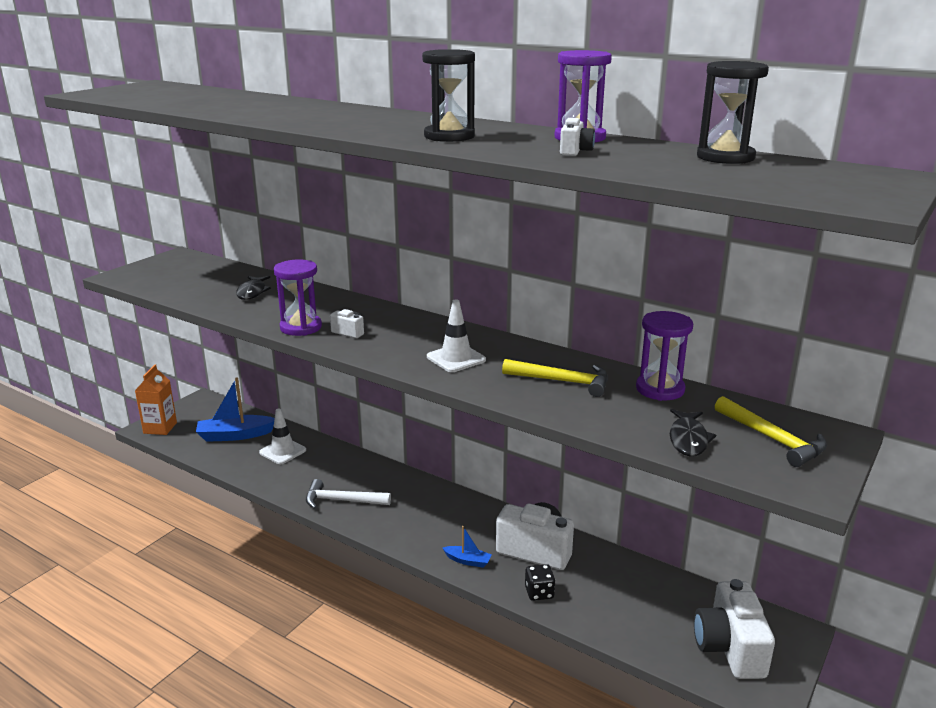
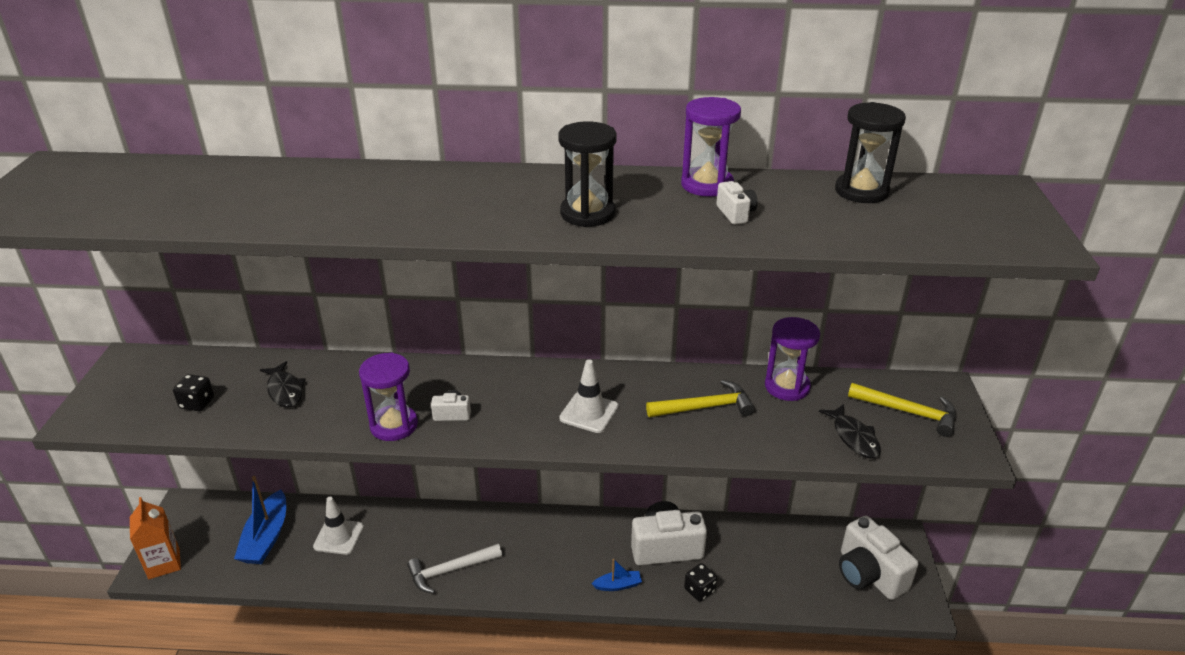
camera: 30 degrees left, 10 degrees up
(192, 285) = (197, 403): none -> black dice
(235, 435) = (266, 537): blue boat -> blue boat turned 45 degrees counterclockwise

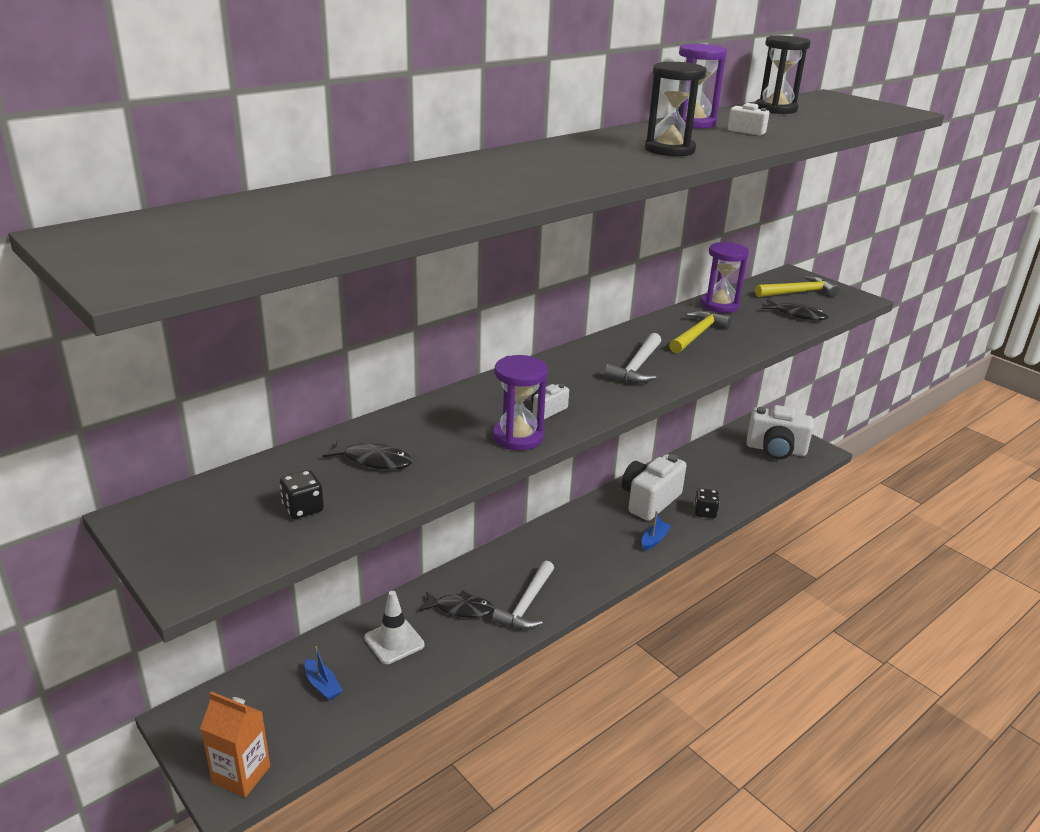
camera: 45 degrees left, 5 degrees down
(266, 537) = (322, 685): blue boat -> blue boat, size x0.51
(406, 542) = (460, 609): none -> black fish
(589, 413) = (637, 367): white traffic cone -> white hammer

